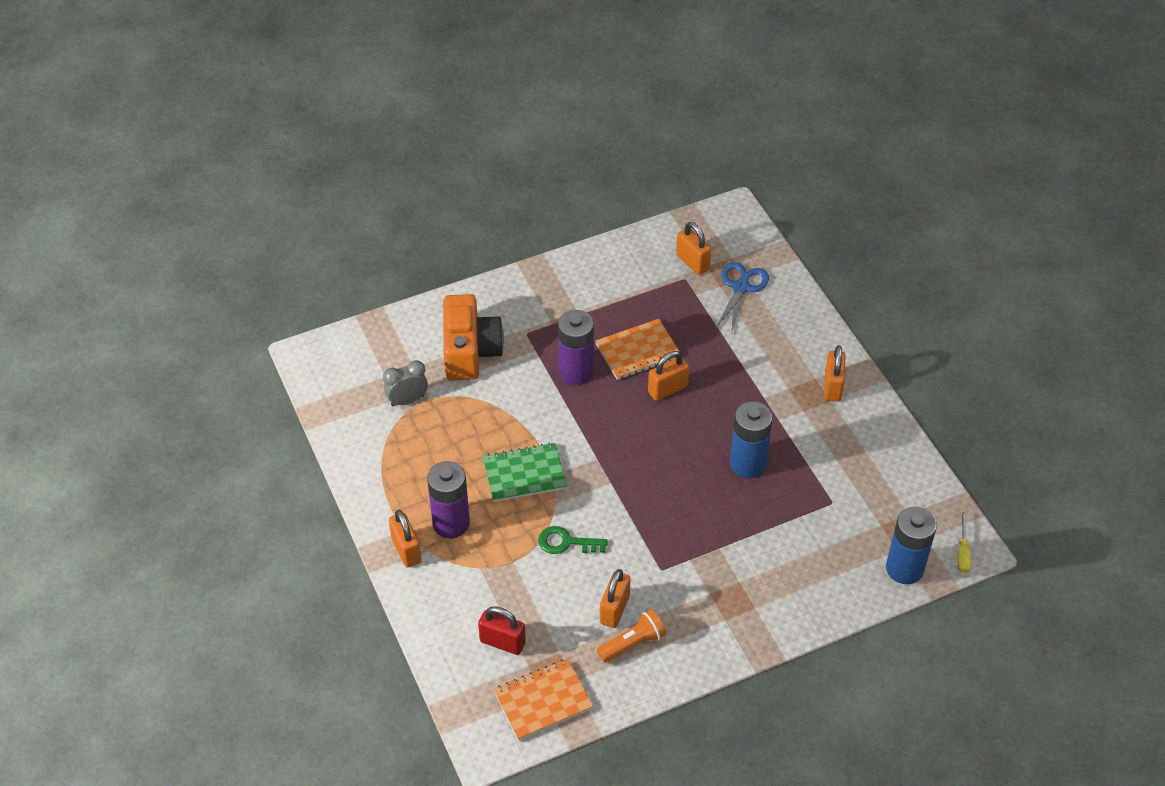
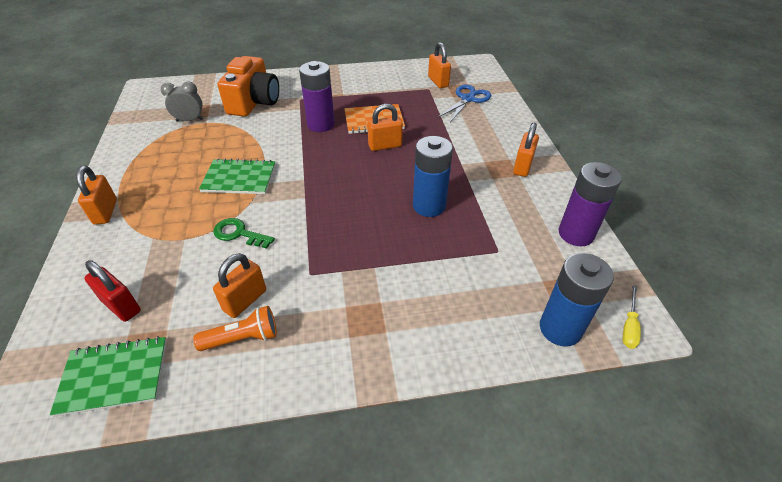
camera: 15 degrees right, 5 degrees down
(451, 523) = (156, 200): purple battery -> purple battery (576, 234)
(543, 700) = (114, 376): orange notebook -> green notebook

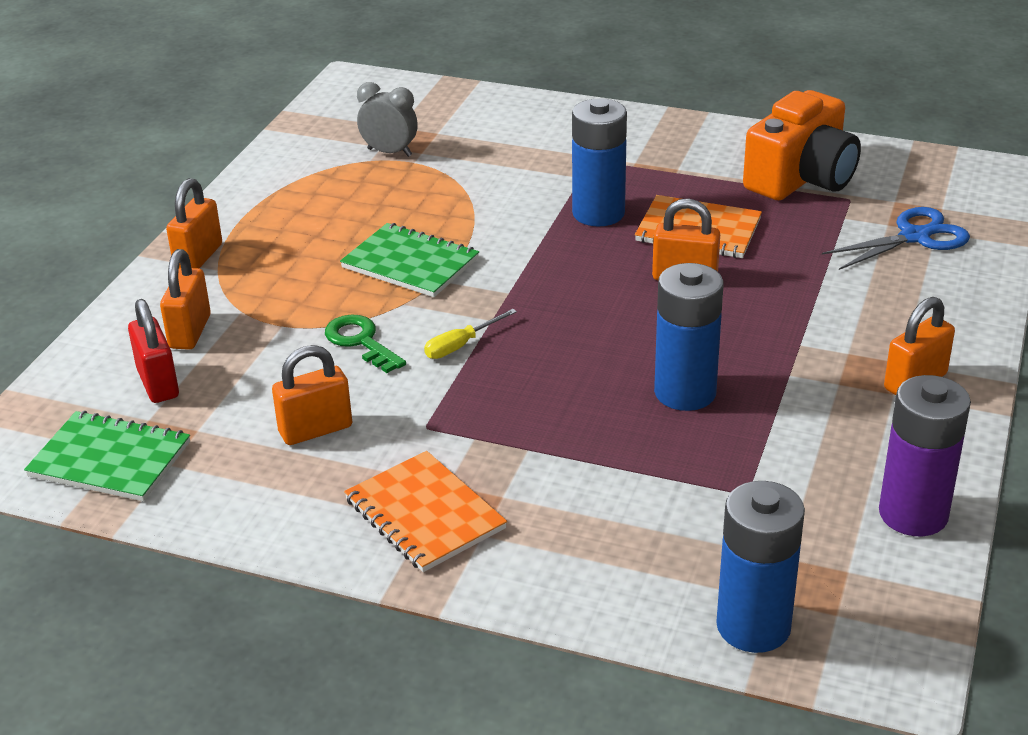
camera: 30 degrees right, 10 degrees down
(242, 338) = (284, 473): orange flashlight -> none
(254, 102) = (511, 147): orange camera -> orange camera (801, 178)
(321, 124) = (598, 213): purple battery -> blue battery
(345, 332) = (424, 514): none -> orange notebook
(438, 82) = (881, 190): orange padlock -> orange padlock (190, 332)
(629, 326) = (875, 666): yellow screwdriver -> yellow screwdriver (461, 345)

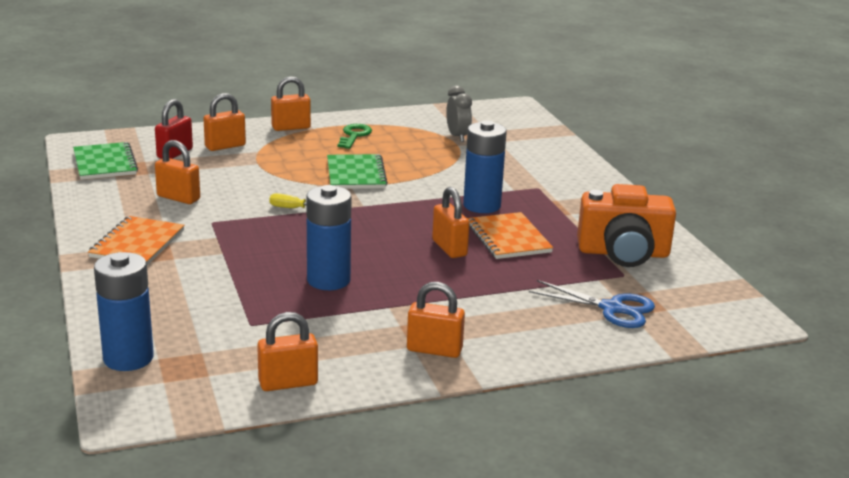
camera: 50 degrees right, 10 degrees down
(360, 341) = (267, 184): green key -> green key (354, 135)
(913, 514) = (288, 383): purple battery -> orange padlock

